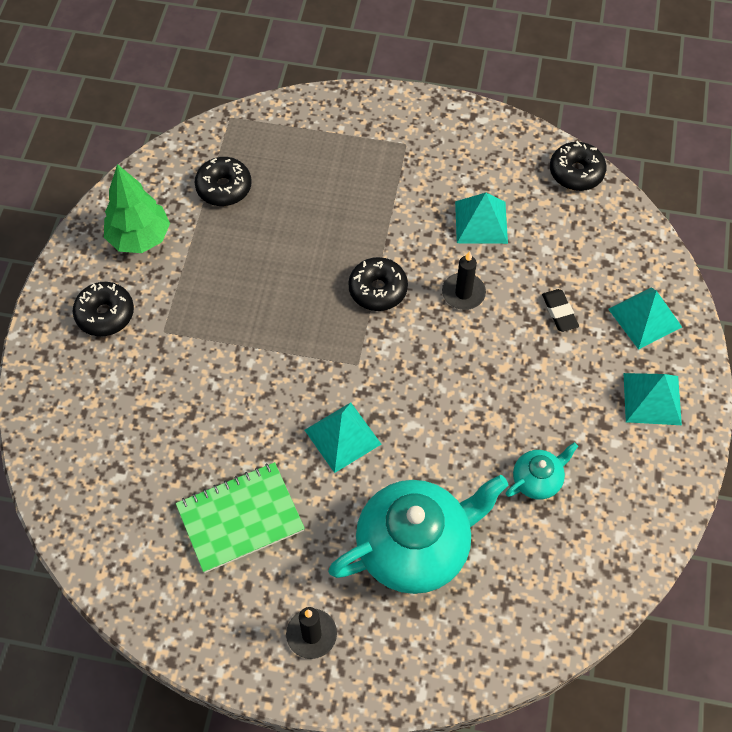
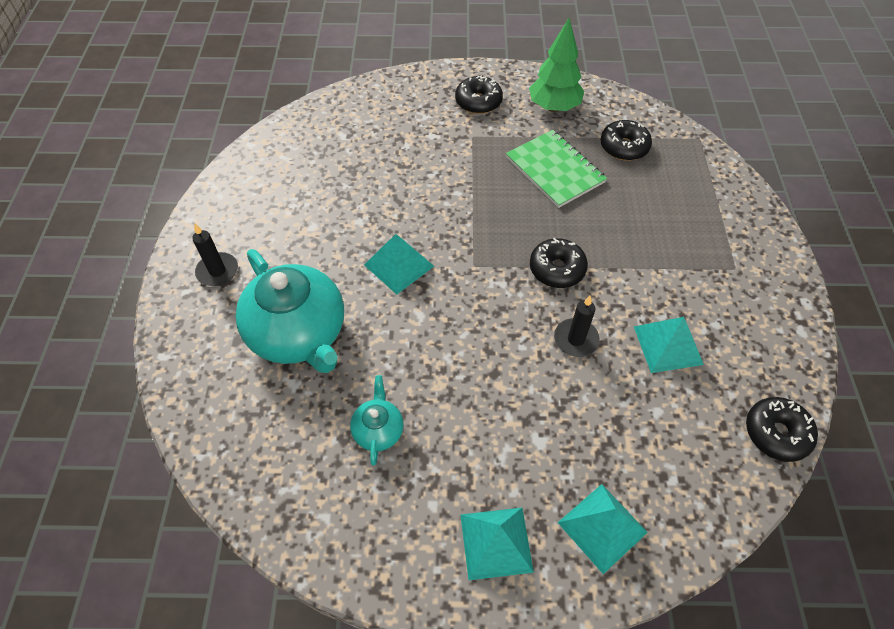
camera: 80 degrees right, 5 degrees down
(240, 518) = (315, 210): green notebook -> green notebook (555, 170)
(538, 479) = (378, 430): turquoise teapot -> turquoise teapot turned 135 degrees counterclockwise
(559, 312) = (581, 432): black eraser -> none

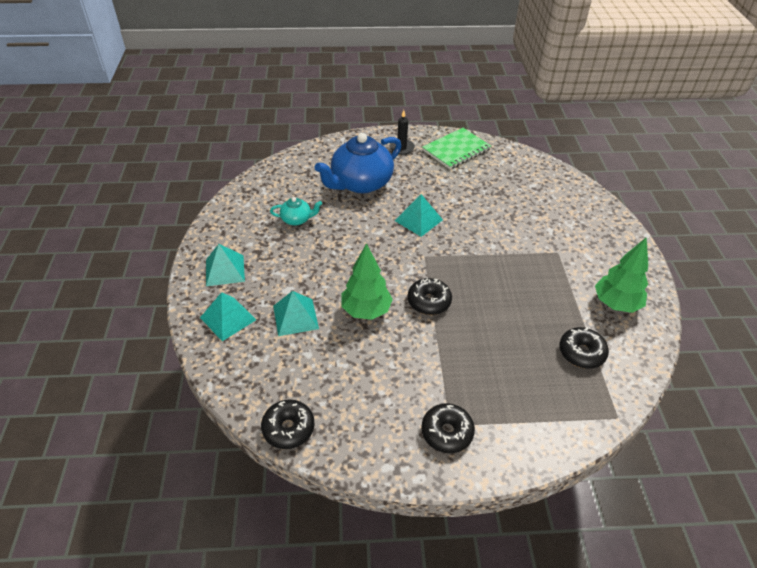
camera: 85 degrees right, 10 degrees down
(299, 334) = (360, 183): turquoise teapot -> blue teapot
(478, 102) = (601, 255): black donut -> black donut (447, 432)
(555, 170) = (535, 303): green notebook -> green notebook (456, 150)
(576, 339) = (366, 310): black candle -> green tree
(668, 345) = (365, 366): turquoise pyramid -> turquoise pyramid (295, 317)

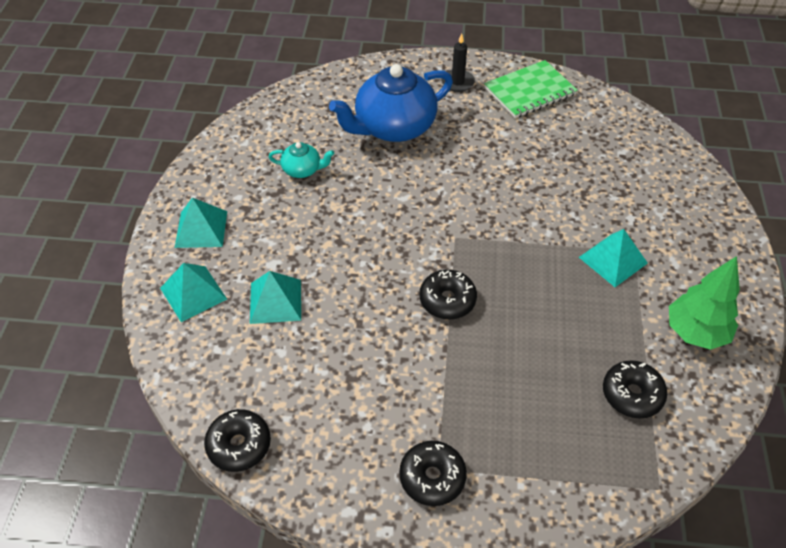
camera: 10 degrees right, 5 degrees up
(366, 310) = (365, 303): green tree -> none
(418, 220) = (458, 186): turquoise pyramid -> turquoise pyramid (613, 260)

